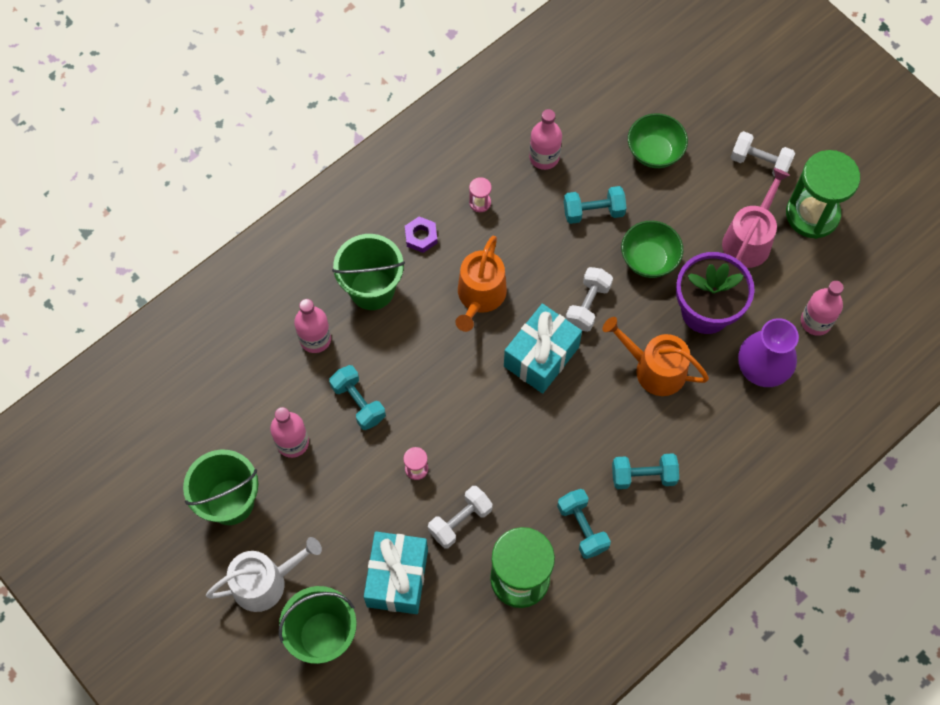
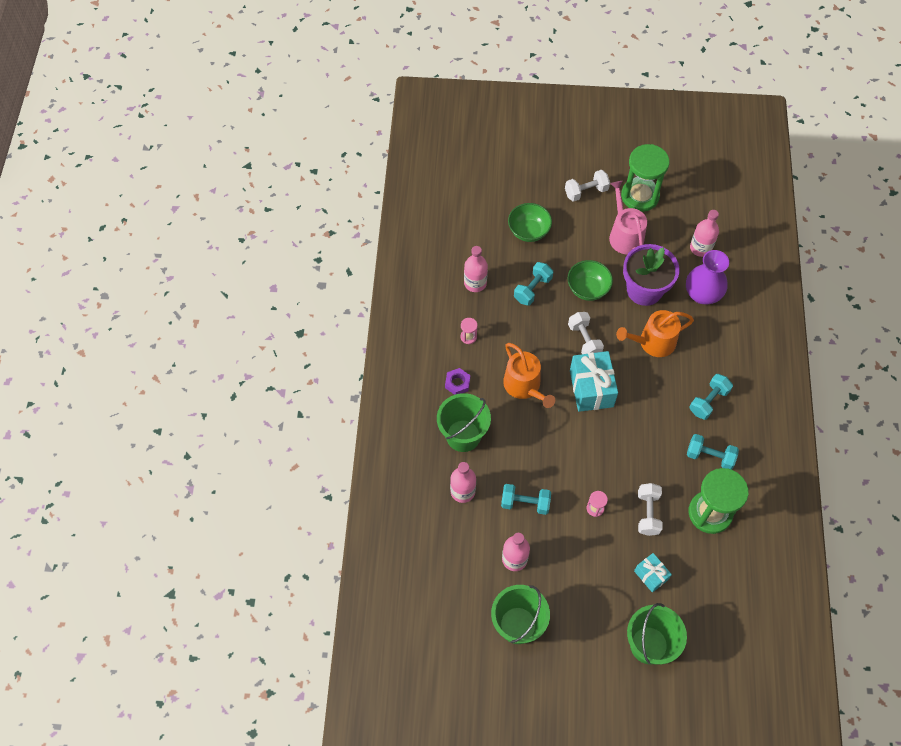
camera: 45 degrees left, 5 degrees down
(265, 582) = (586, 648): white watering can -> none
(397, 578) = (651, 575): turquoise gift -> turquoise gift, size x0.55

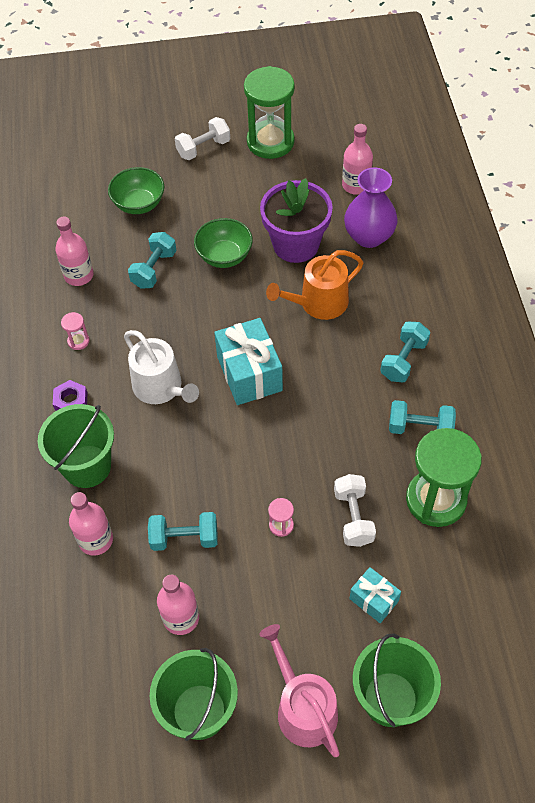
camera: 10 degrees left, 5 degrees down
(524, 386) = (161, 388): orange watering can -> white watering can
(584, 340) = (230, 317): white dumbbell -> none
(624, 235) = (259, 187): pink watering can -> pink watering can (303, 707)

